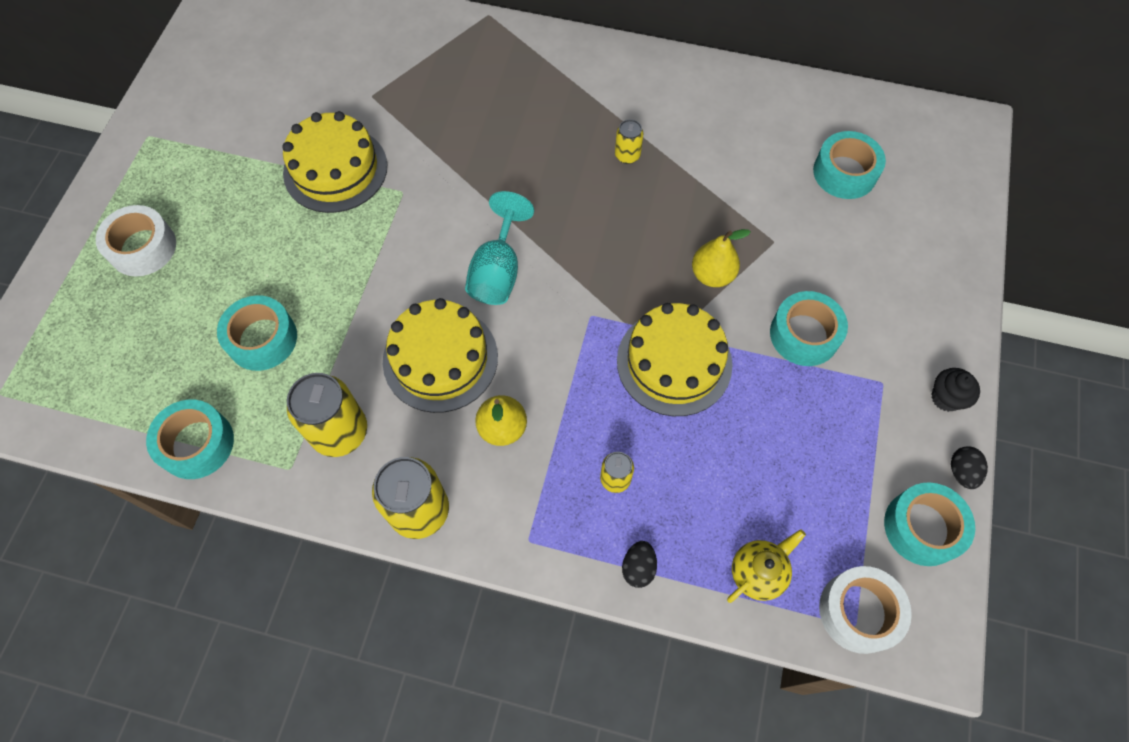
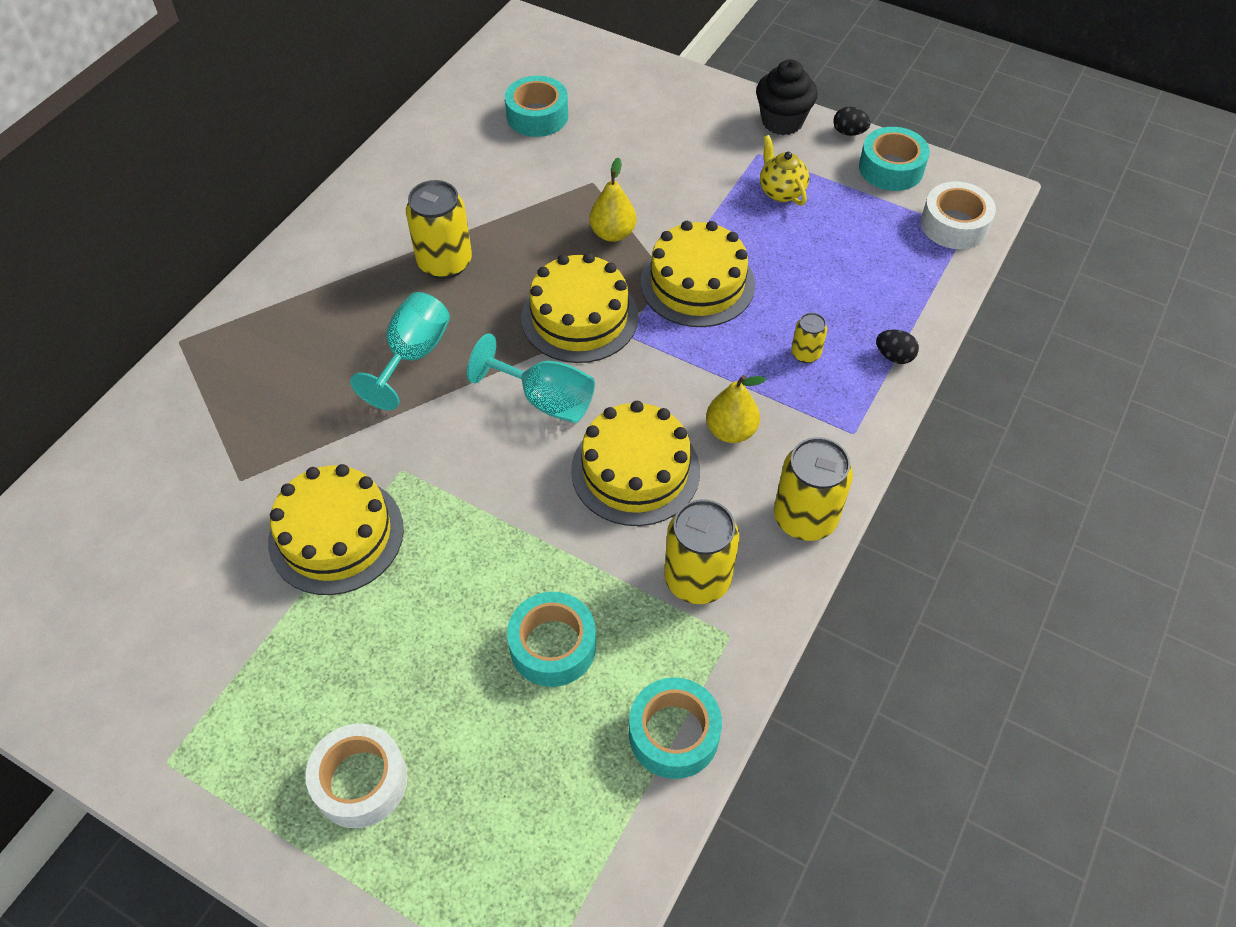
camera: 75 degrees left, 10 degrees down
(518, 164) = (412, 355): none -> turquoise goblet
(599, 273) = (579, 317): none -> yellow cake
(627, 155) = (445, 262): yellow can -> yellow can, size x1.94
(757, 573) = (912, 277): yellow teapot -> yellow teapot (781, 192)
(804, 334) = (697, 188): turquoise tape -> none
(946, 398) = (782, 121): black cupcake -> black cupcake, size x1.60

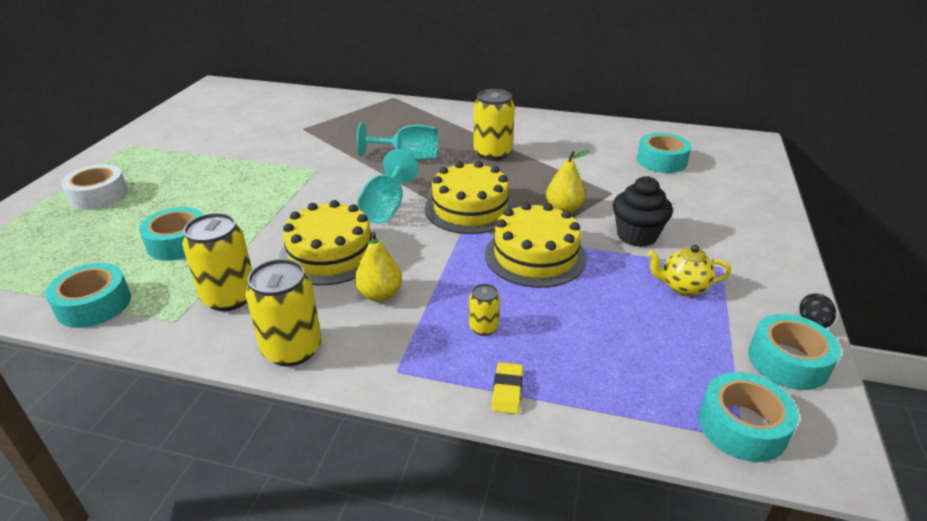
camera: 75 degrees right, 20 degrees down
(336, 535) = (266, 159): yellow cake -> none
(781, 192) = (683, 287): yellow teapot -> yellow teapot turned 135 degrees counterclockwise
(782, 121) = (781, 276): black cupcake -> black cupcake (637, 236)
(894, 356) = (507, 391): black egg -> yellow eraser
(954, 225) = (742, 426): white tape -> turquoise tape

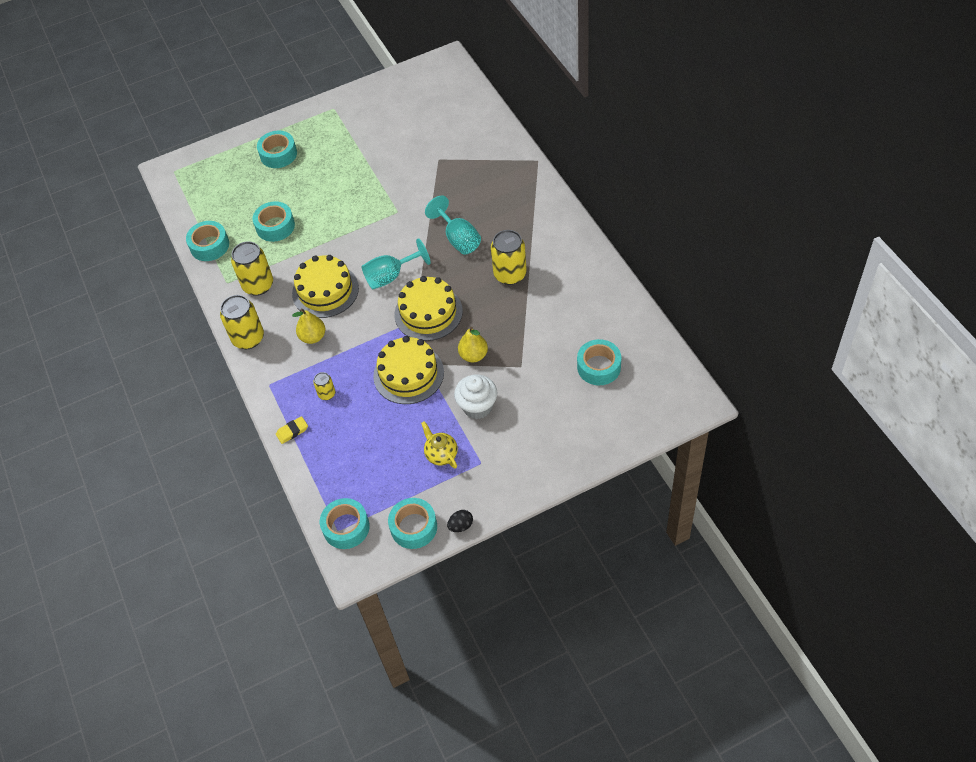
camera: 55 degrees right, 20 degrees up
(99, 195) = (278, 154): white tape -> turquoise tape
(637, 236) = (477, 406): black cupcake -> white cupcake

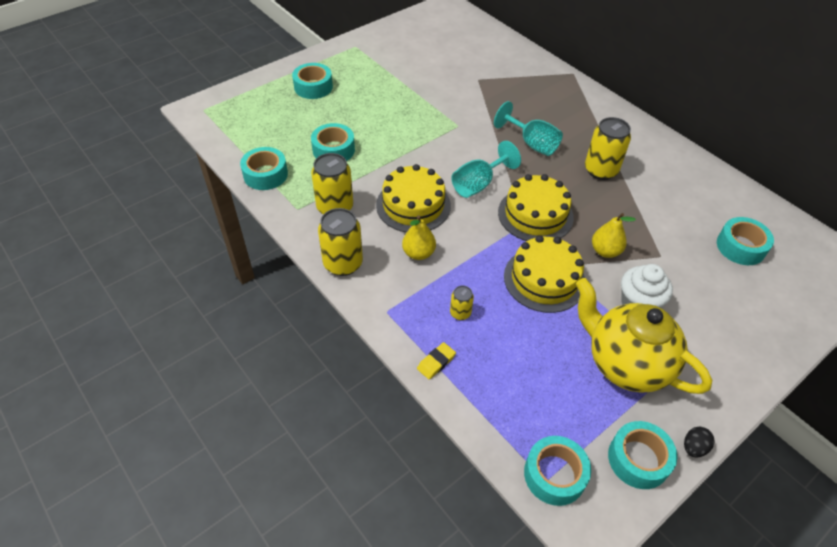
camera: 20 degrees left, 5 degrees down
(441, 455) = (626, 364): yellow teapot -> yellow teapot, size x2.18

